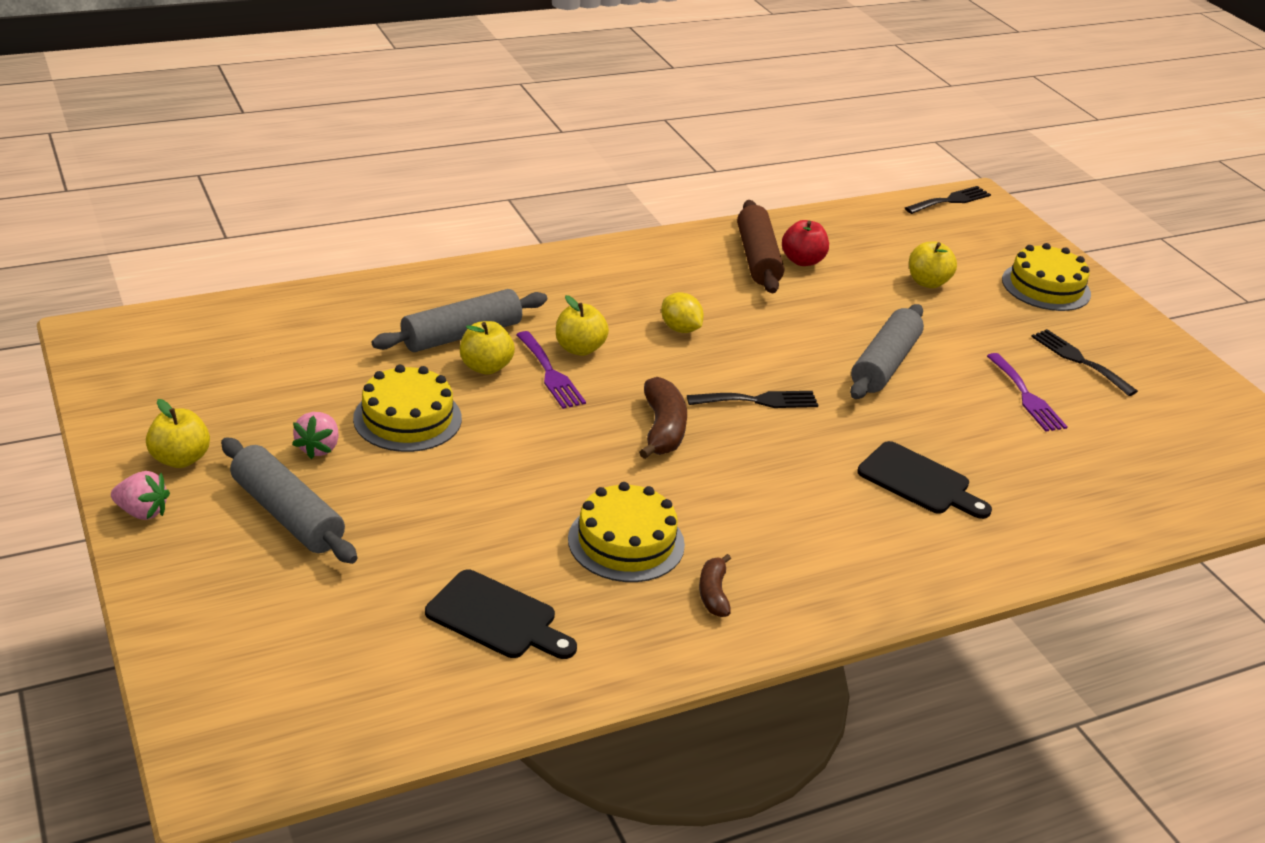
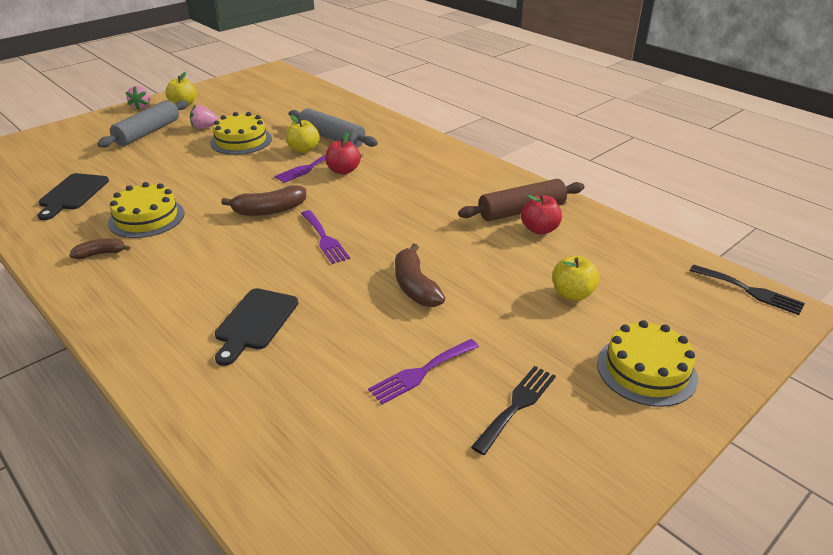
camera: 75 degrees right, 0 degrees up
(579, 349) = (343, 170): yellow apple -> red apple
(680, 329) = (394, 197): yellow lemon -> none
(758, 400) = (324, 239): black fork -> purple fork
(884, 364) = (415, 286): grey rolling pin -> brown banana

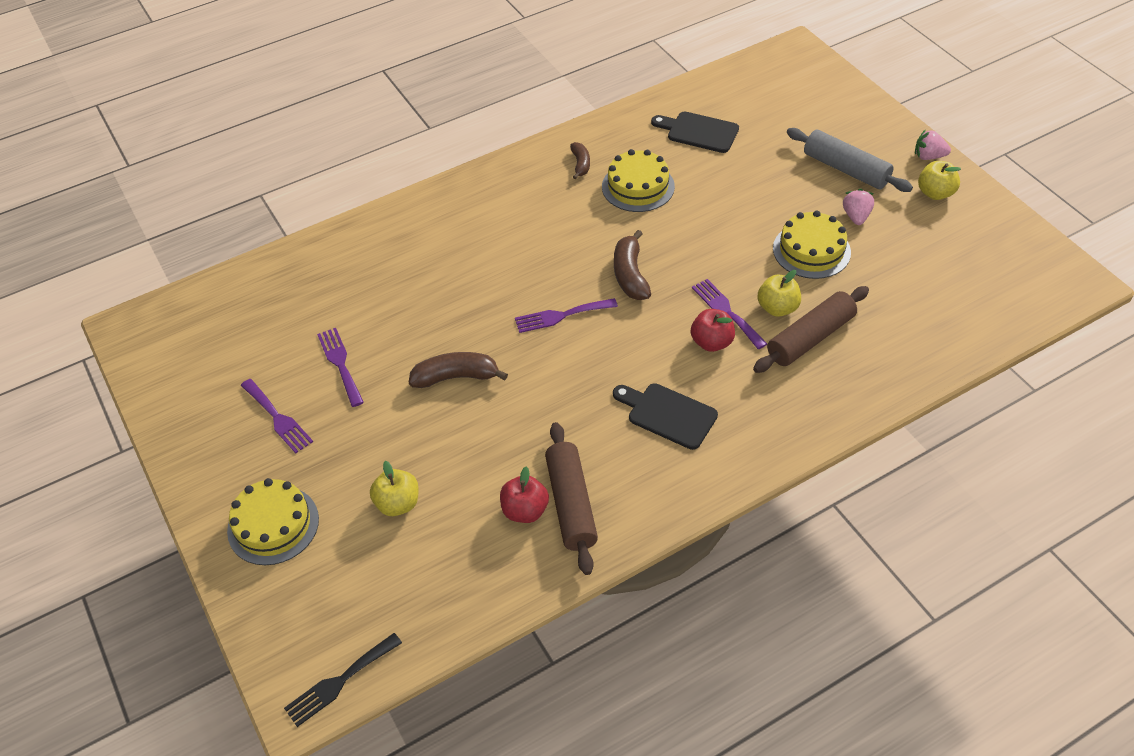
camera: 105 degrees right, 15 degrees up
(255, 322) = (444, 264): black cutting board -> black cutting board (668, 414)
(332, 138) = (810, 338): grey rolling pin -> brown rolling pin
(517, 405) = (278, 418): black fork -> purple fork

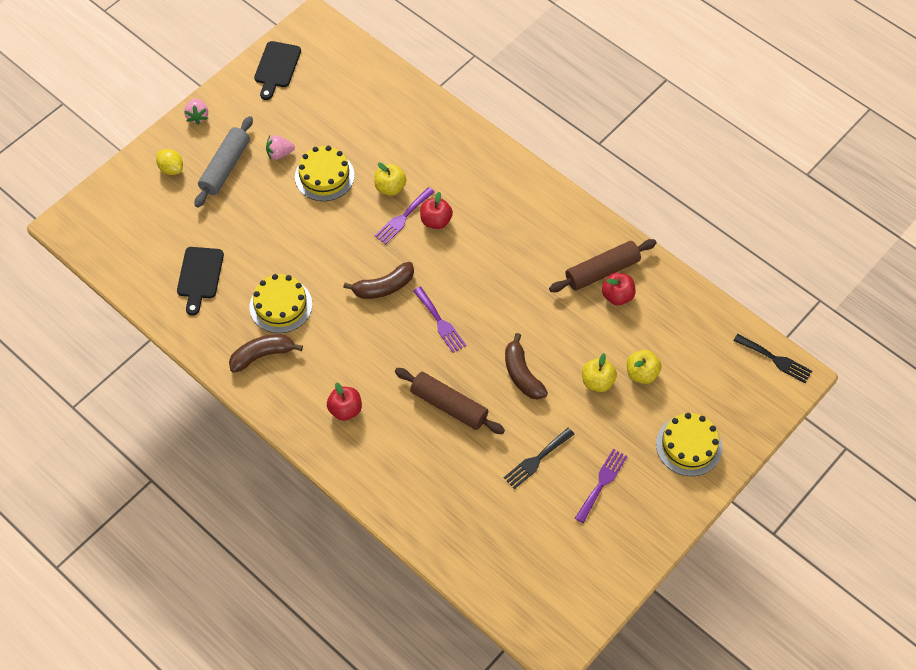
camera: 110 degrees left, 10 degrees up
(340, 363) = (536, 460): purple fork -> black fork
(485, 216) = (345, 409): none -> red apple
(580, 164) = (262, 355): brown banana -> brown banana, size x1.64
(668, 414) = (509, 233): black cutting board -> black cutting board (276, 67)
(810, 338) = (413, 164): brown rolling pin -> brown rolling pin (449, 405)
(853, 127) = (171, 169): none -> yellow lemon
(935, 193) = (241, 108): yellow apple -> yellow apple (597, 381)

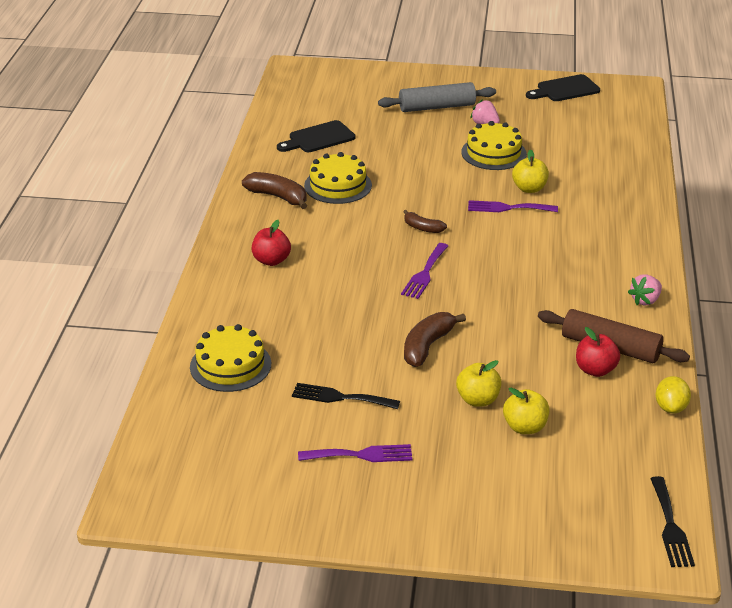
camera: 55 degrees right, 25 degrees down
(171, 169) = (402, 86): yellow lemon -> yellow lemon (670, 407)
(197, 116) = (466, 77): pink strawberry -> pink strawberry (645, 300)
(384, 287) = (423, 228): brown banana -> brown banana, size x0.61
(436, 221) = (529, 226): red apple -> none
(449, 405) = (341, 316): brown rolling pin -> none
(688, 445) = (477, 502): yellow cake -> yellow cake (230, 365)

